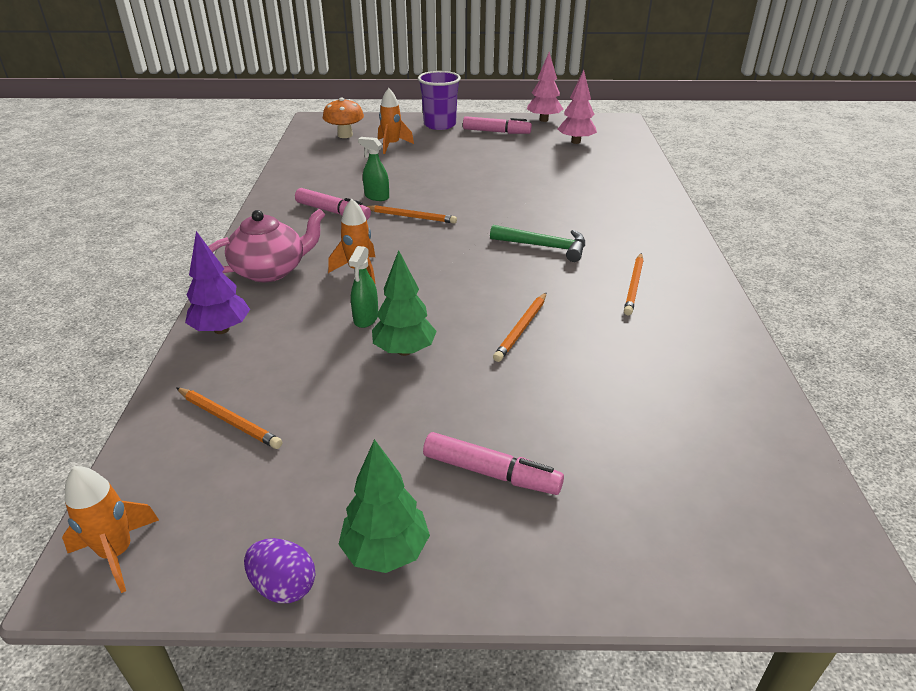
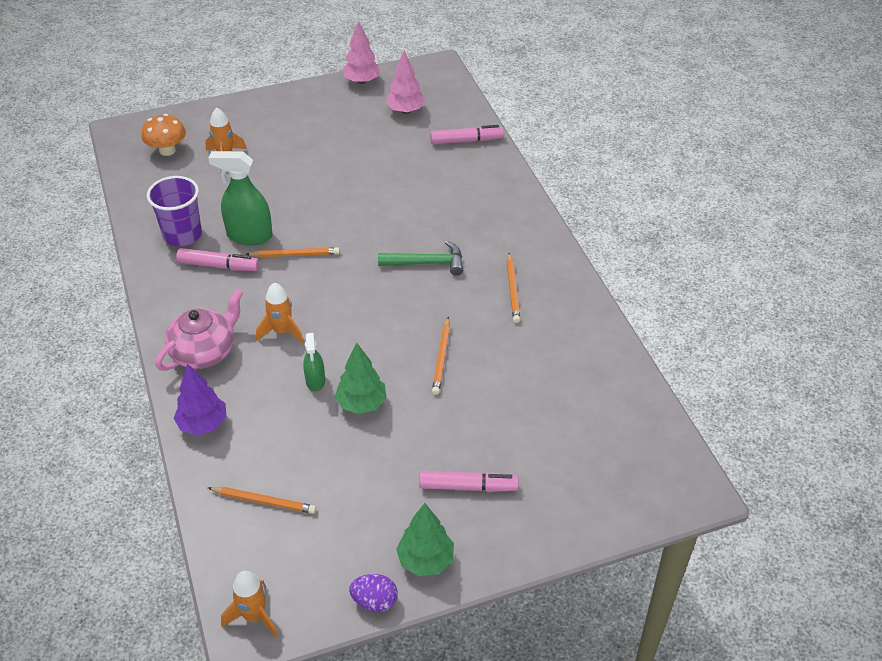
camera: 20 degrees left, 10 degrees up
(376, 197) = (249, 236): green spray bottle -> green spray bottle, size x1.76
(439, 125) = (259, 112): purple cup -> purple cup (182, 235)
(496, 132) = (322, 111): pink marker -> pink marker (466, 141)

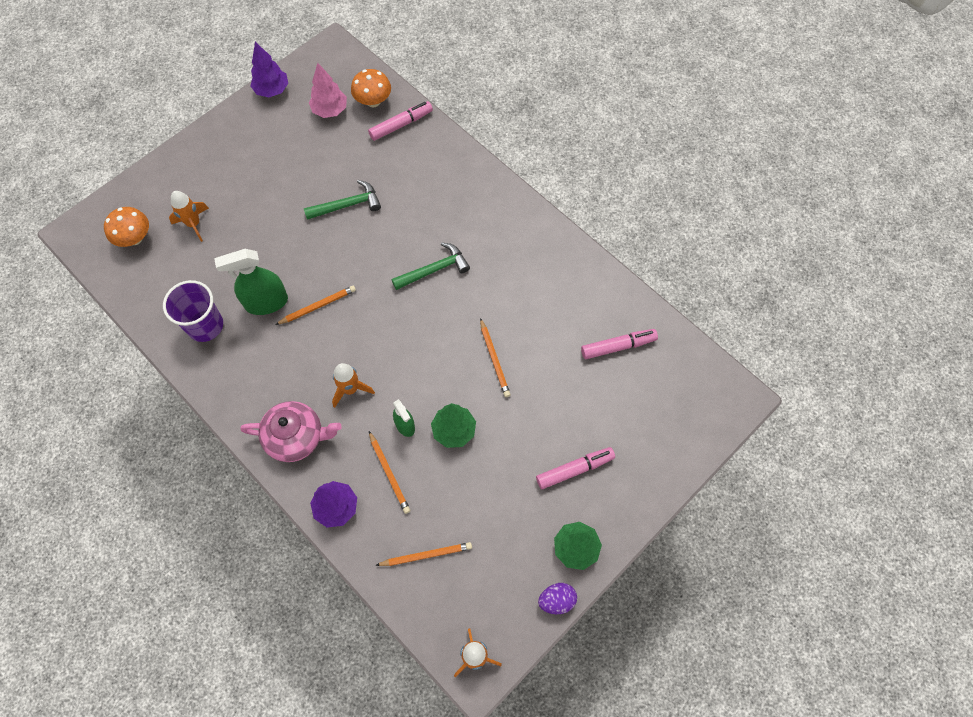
camera: 25 degrees left, 20 degrees up
(204, 351) = (296, 437): pink teapot -> pink teapot turned 75 degrees clockwise
(218, 266) = (257, 345): pink marker -> pink marker (618, 346)
(362, 81) = (272, 90): pink tree -> purple tree
(375, 186) = (347, 205): none -> green hammer
(451, 115) = (373, 101): none -> orange mushroom
(512, 290) = (517, 268): orange pencil -> orange pencil (389, 473)

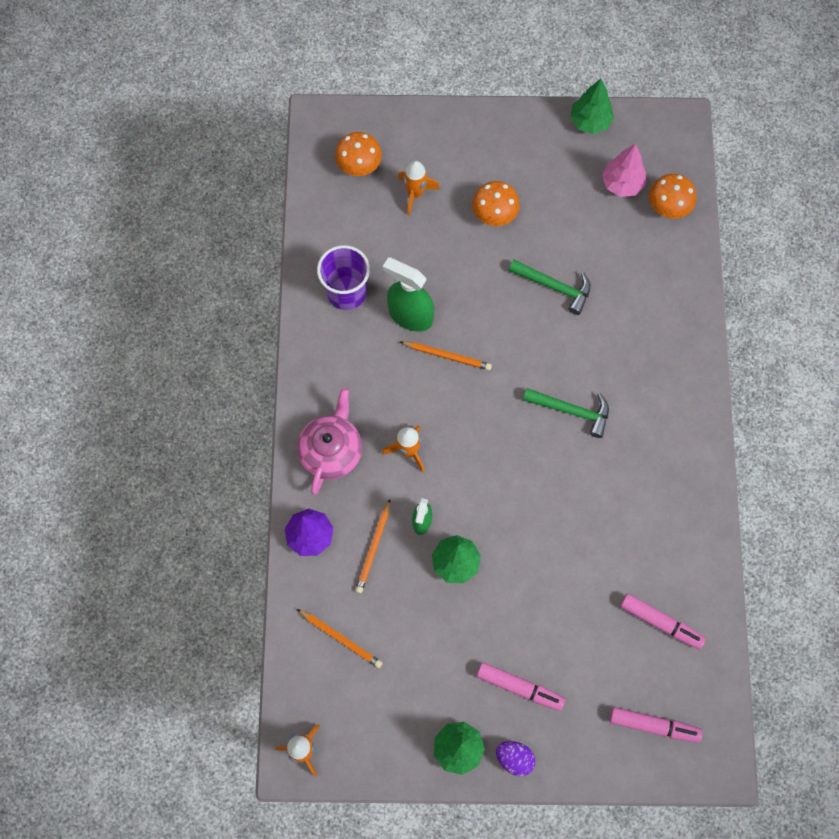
camera: 45 degrees right, 5 degrees up
(263, 193) = (494, 214): none -> orange mushroom
(272, 90) = (590, 122): purple tree -> green tree
(296, 437) = (331, 451): pink teapot -> pink teapot turned 120 degrees counterclockwise
(401, 125) = (671, 251): pink marker -> pink marker (653, 726)
(494, 359) = (545, 535): orange pencil -> none
(556, 600) = (403, 772): purple egg -> purple egg (514, 758)

